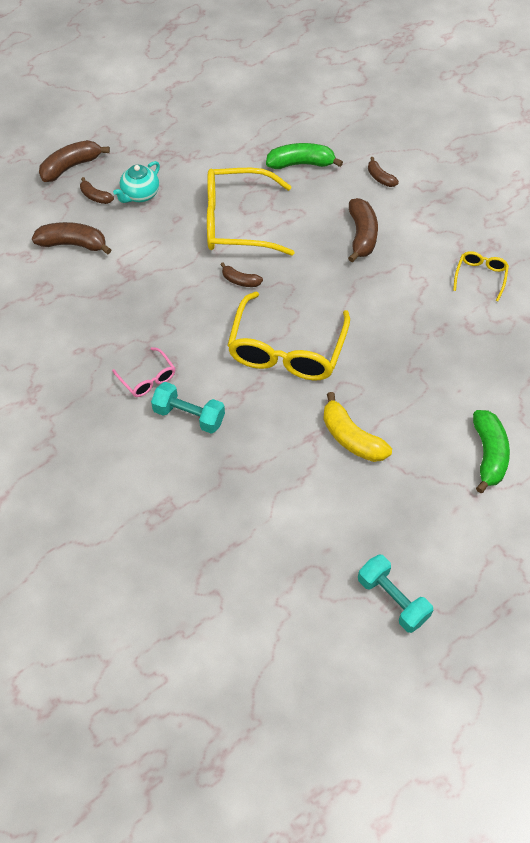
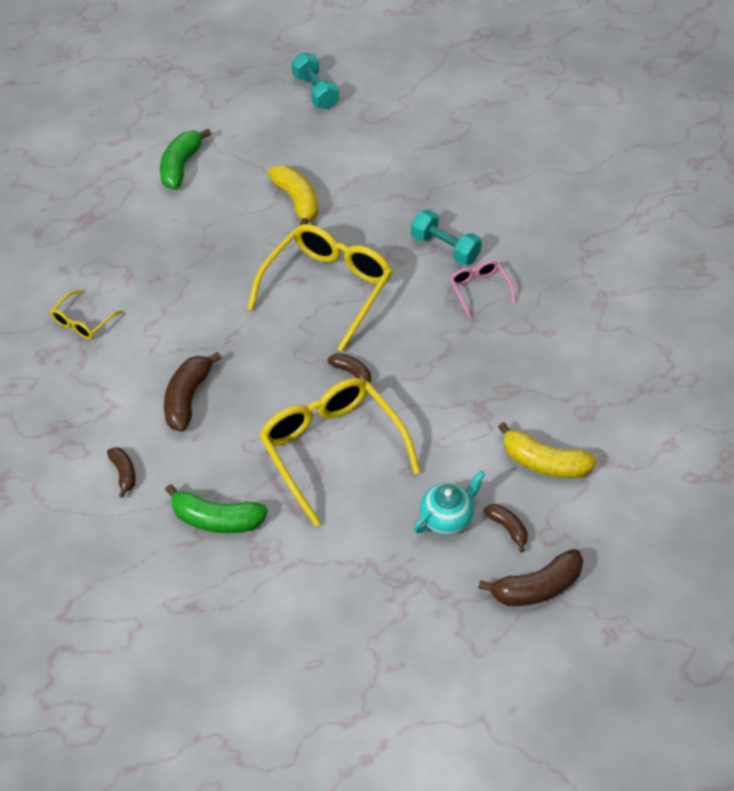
camera: 165 degrees left, 5 degrees down
(73, 244) = (544, 462): brown banana -> yellow banana
(237, 222) = (332, 449): yellow glasses -> yellow glasses turned 135 degrees counterclockwise

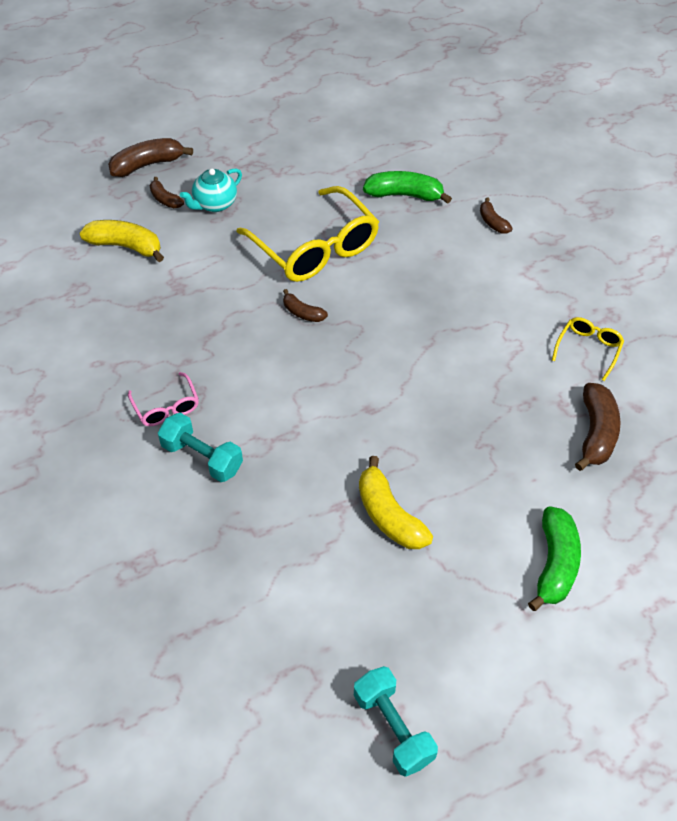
camera: 175 degrees right, 0 degrees up
(188, 398) = (456, 282): brown banana -> brown banana (596, 433)
(327, 288) = (336, 399): yellow glasses -> none

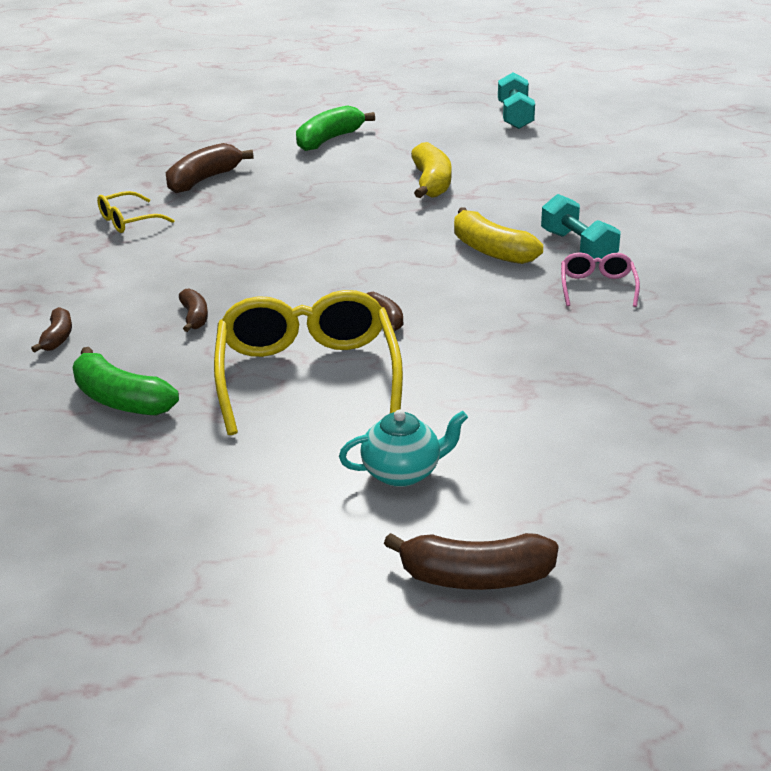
camera: 150 degrees left, 20 degrees down
(125, 246) = (576, 455): yellow banana -> yellow banana (491, 250)
(165, 199) = (478, 505): brown banana -> brown banana (194, 317)

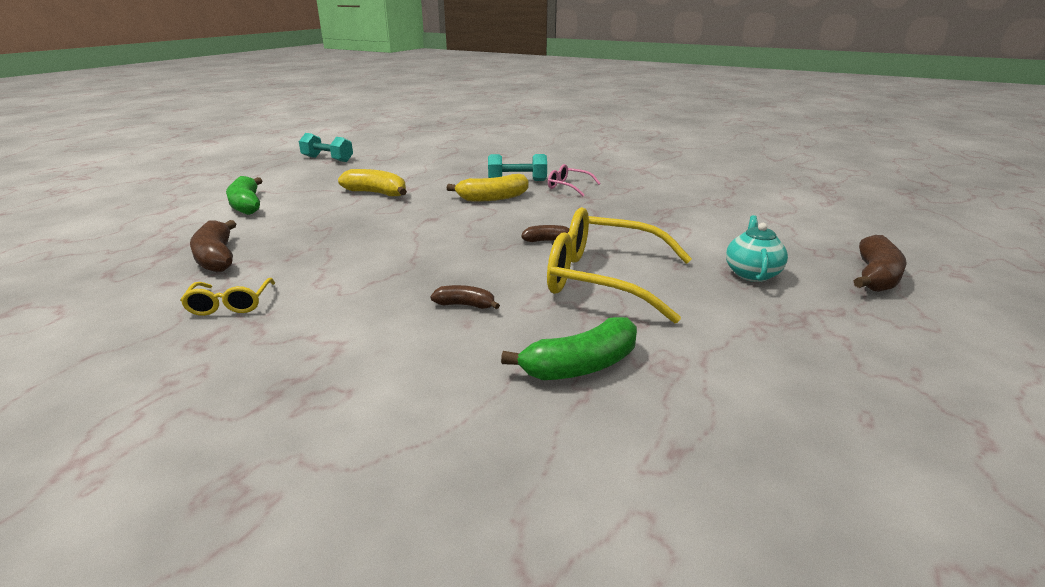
camera: 65 degrees left, 5 degrees down
(57, 338) = (422, 384): brown banana -> none

